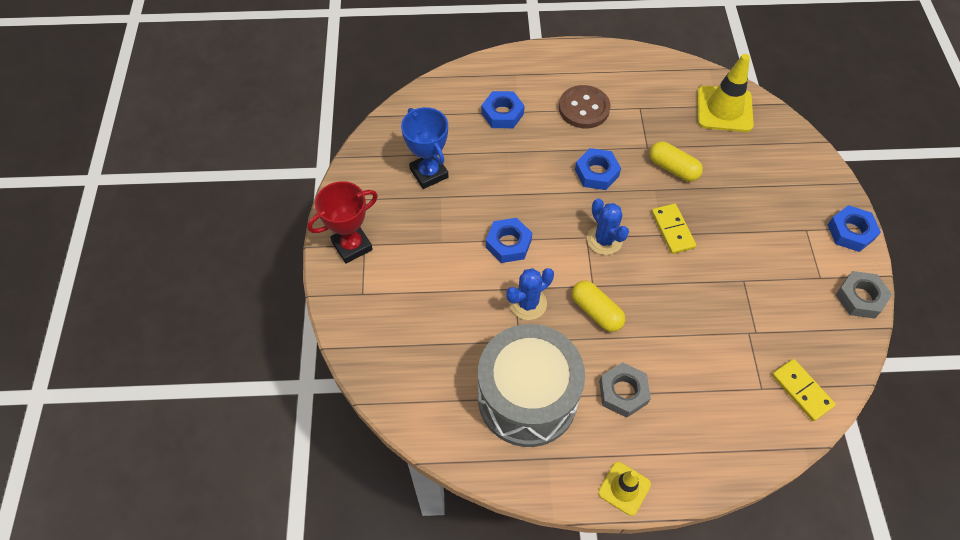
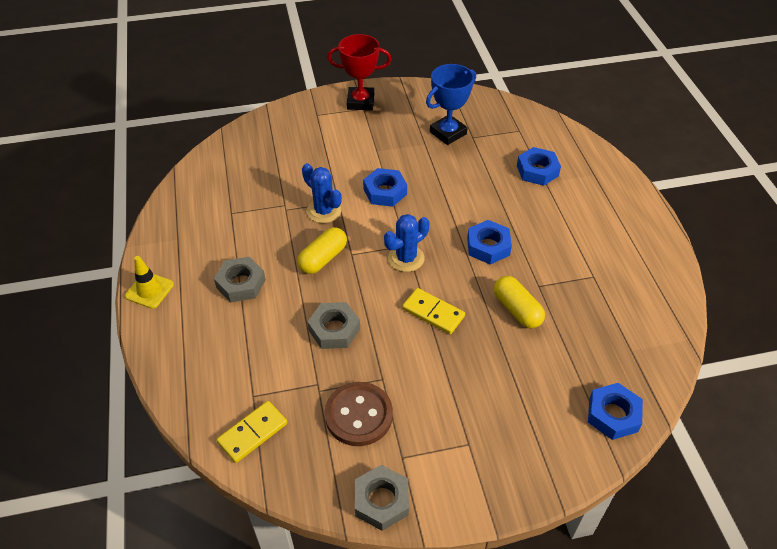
camera: 80 degrees right, 10 degrees down
(352, 246) = (360, 102): red trophy -> red trophy turned 45 degrees counterclockwise
(527, 398) = (231, 220): grey drum -> none
(584, 108) = (571, 229): brown button -> brown button (359, 415)
(672, 230) = (433, 313): yellow domino -> yellow domino turned 60 degrees clockwise
(673, 168) = (517, 309): yellow capsule -> yellow capsule turned 60 degrees counterclockwise
(688, 312) = (334, 329): none -> grey nut
(724, 109) = (627, 356): yellow traffic cone -> none
(850, 232) = (478, 495): blue nut -> blue nut (613, 415)

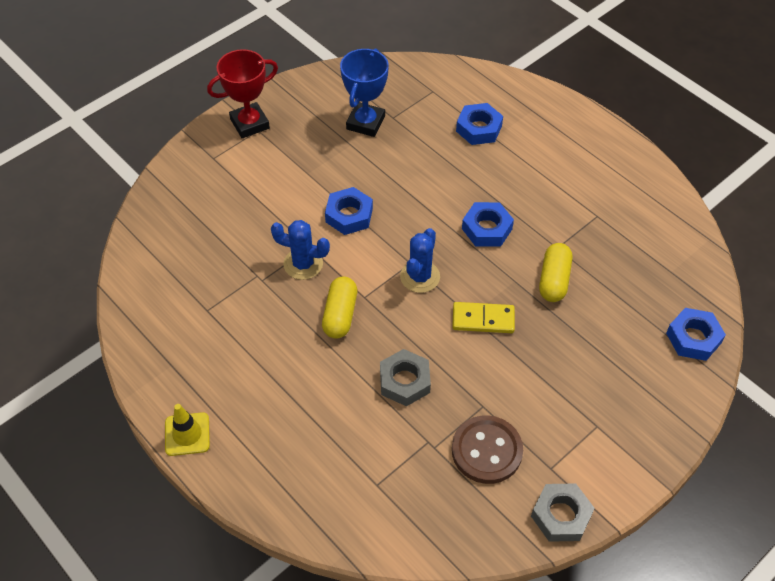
camera: 30 degrees left, 5 degrees up
(241, 284) = (277, 380): grey nut -> none
(252, 433) = (404, 519): yellow domino -> none
(517, 309) = (554, 280): yellow capsule -> yellow capsule turned 75 degrees clockwise

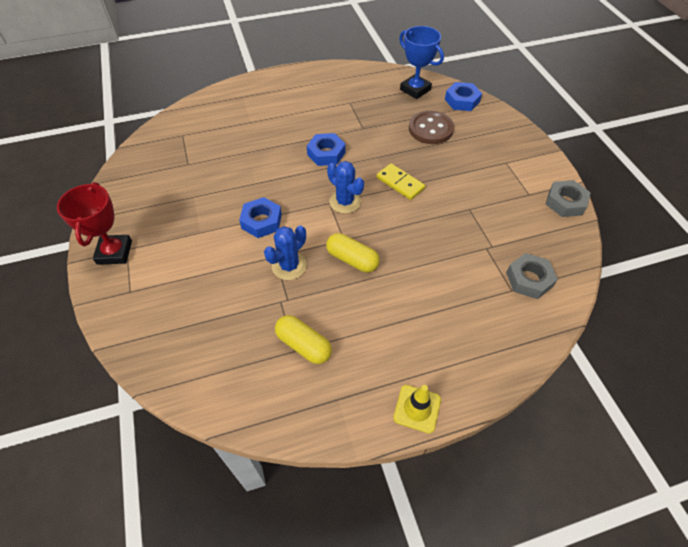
camera: 65 degrees left, 0 degrees up
(365, 123) = (179, 180): blue trophy -> blue trophy (415, 90)
(404, 381) = (431, 243): grey nut -> grey nut (529, 279)
(479, 128) = (237, 125): blue nut -> none
(483, 319) = (400, 183): yellow domino -> yellow domino turned 75 degrees counterclockwise
(486, 451) = (505, 220): brown button -> brown button (430, 129)
(554, 280) = (388, 139): yellow capsule -> yellow capsule (303, 345)

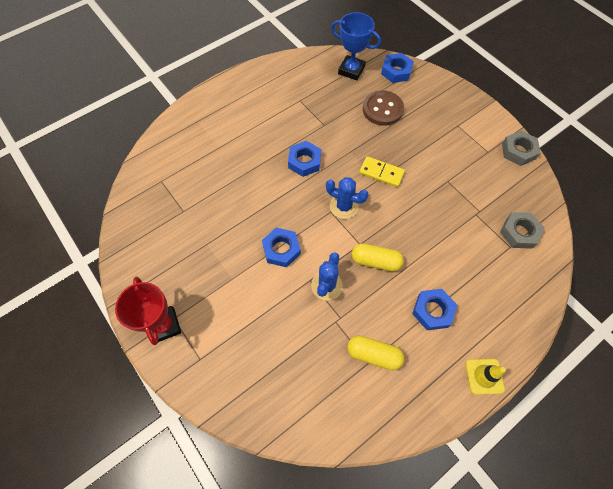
camera: 20 degrees left, 10 degrees up
(390, 324) = (432, 311): none -> blue nut

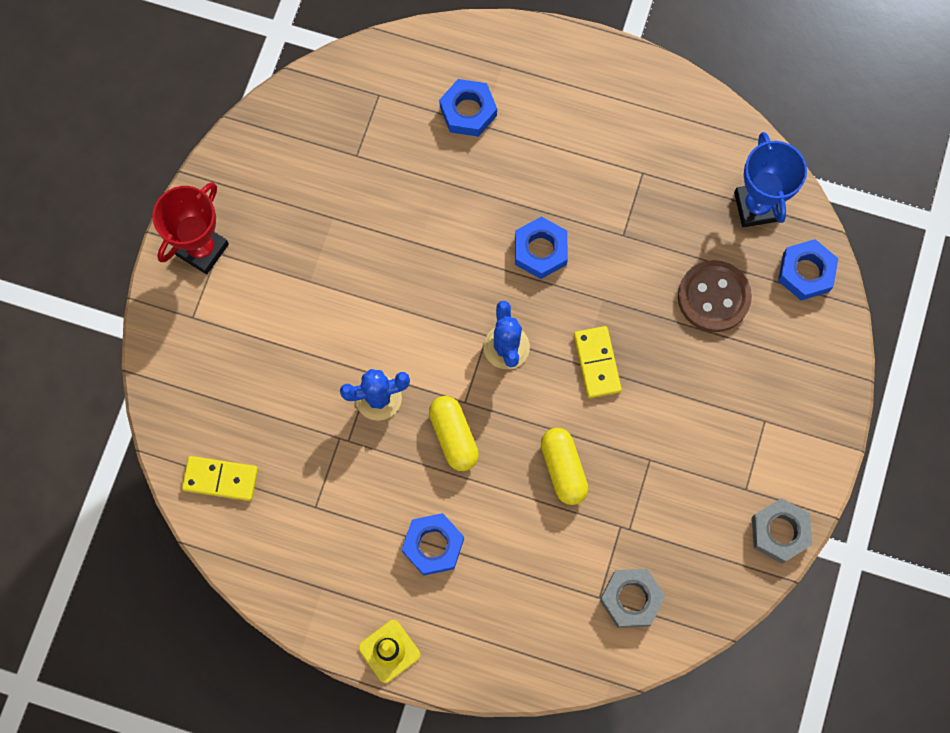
camera: 55 degrees right, 10 degrees up
(281, 249) = (388, 311): blue nut -> blue nut (468, 111)
(313, 409) = (220, 479): none -> yellow domino
(373, 354) = (328, 507): yellow capsule -> yellow capsule (563, 469)

